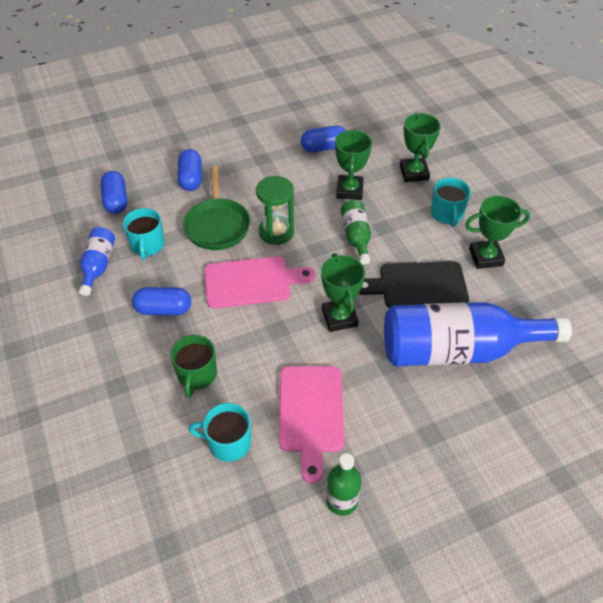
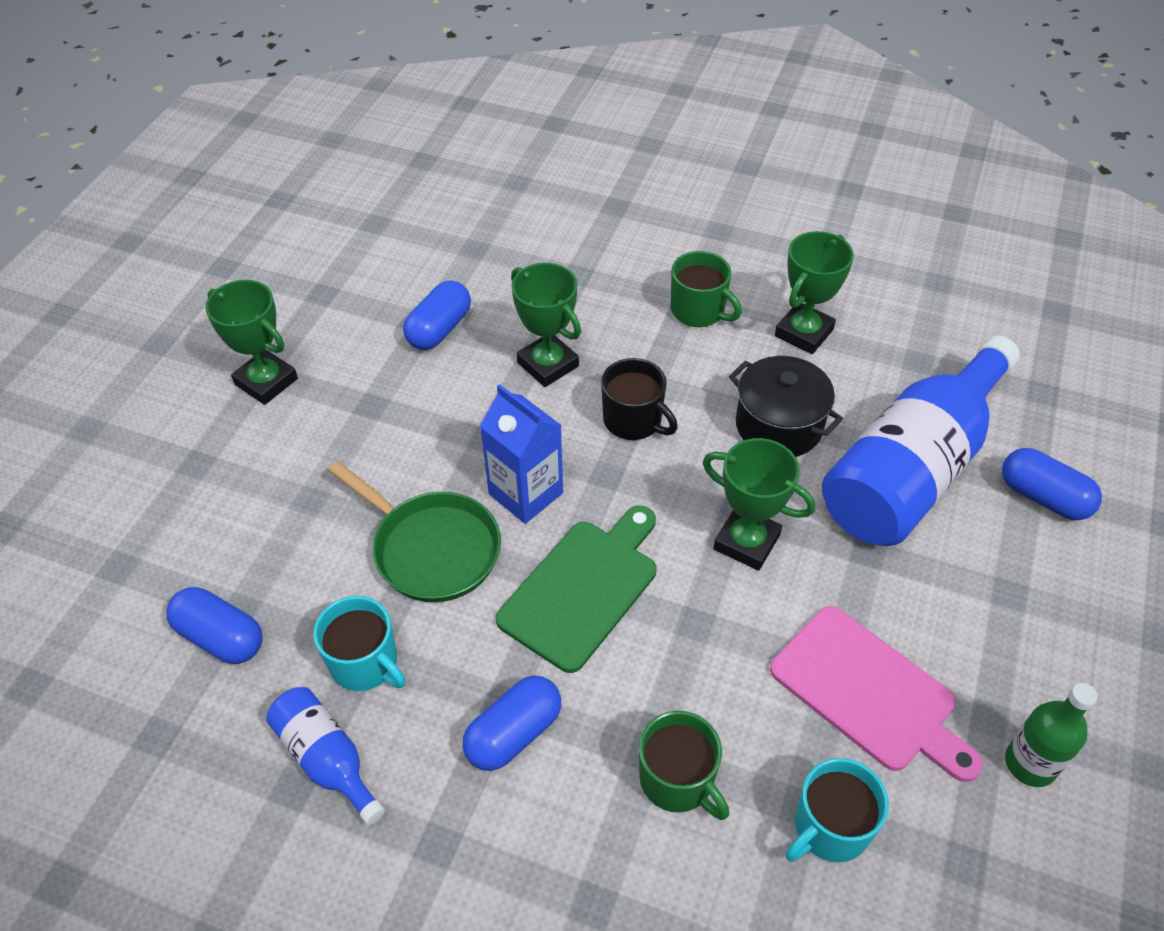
camera: 45 degrees left, 0 degrees up
(191, 178) = (301, 511): blue capsule -> blue capsule (1043, 497)
(252, 282) = (583, 589): pink cutting board -> green cutting board
(276, 232) = (525, 493): green hourglass -> blue carton
(356, 237) = (634, 421): green bottle -> black mug
(414, 173) = (597, 284): green trophy -> green trophy (266, 381)
(418, 285) = (779, 426): black cutting board -> black pot
(447, 214) = (699, 311): turquoise mug -> green mug

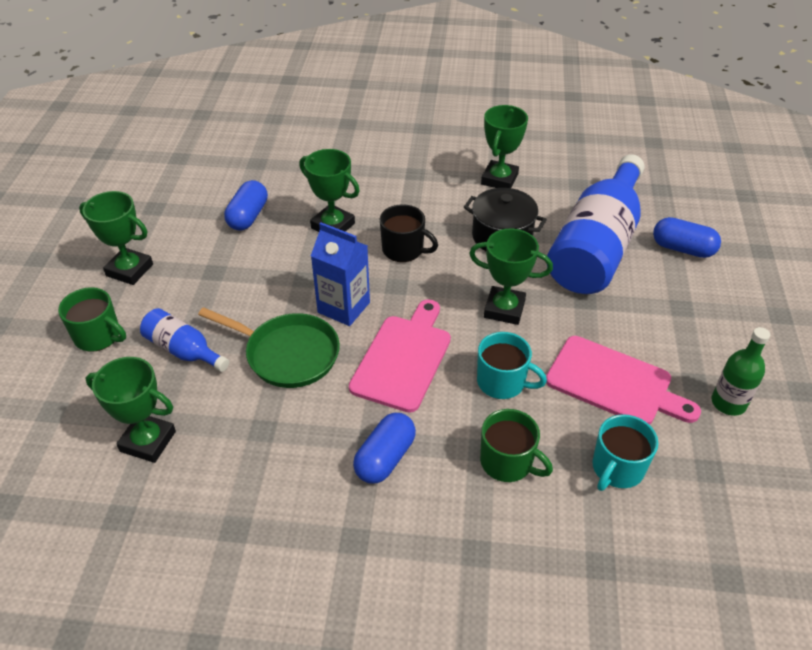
camera: 15 degrees left, 5 degrees down
(221, 637) = (148, 441): blue capsule -> green trophy
(327, 759) = (255, 504): blue bottle -> blue bottle (184, 350)
(365, 663) = (263, 436): turquoise mug -> turquoise mug (502, 382)
(583, 589) = (403, 358): green cutting board -> pink cutting board
(699, 311) = (426, 177): green mug -> green mug (98, 336)

